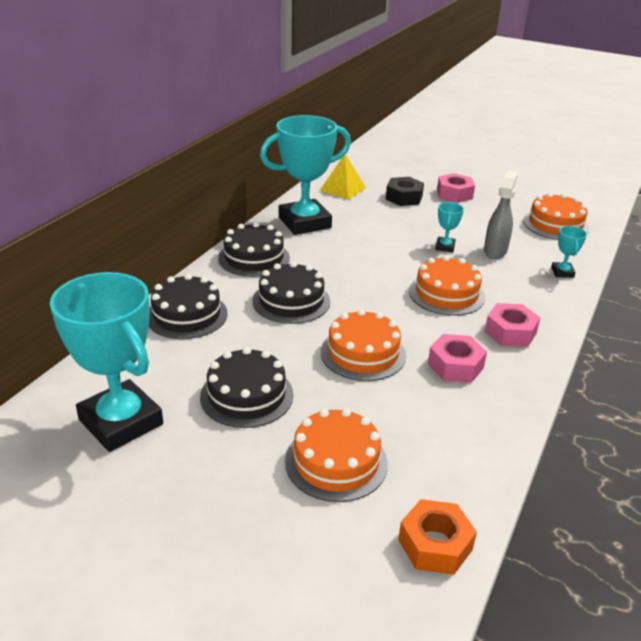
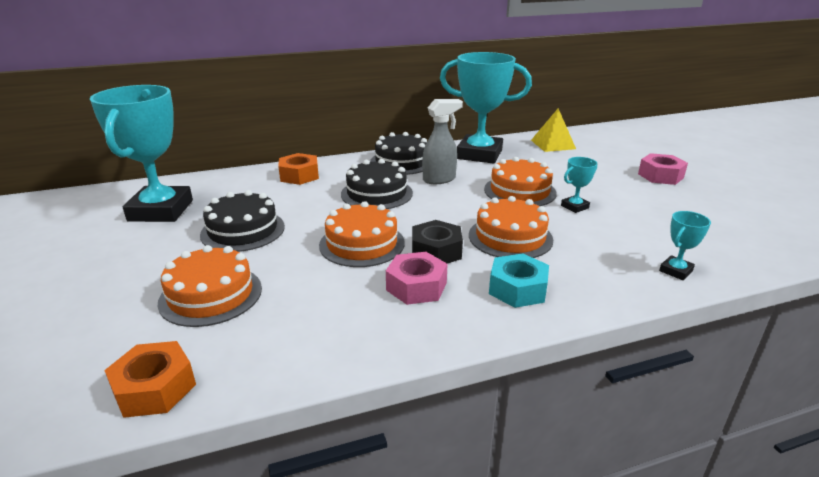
camera: 45 degrees right, 5 degrees down
(187, 315) = (299, 176): black cake -> orange nut
(404, 197) = (600, 164): black nut -> black nut (436, 251)
(495, 251) = (624, 227): grey spray bottle -> grey spray bottle (439, 179)
(510, 332) = (517, 289): pink nut -> turquoise nut
(555, 224) = (745, 232): orange cake -> orange cake (519, 191)

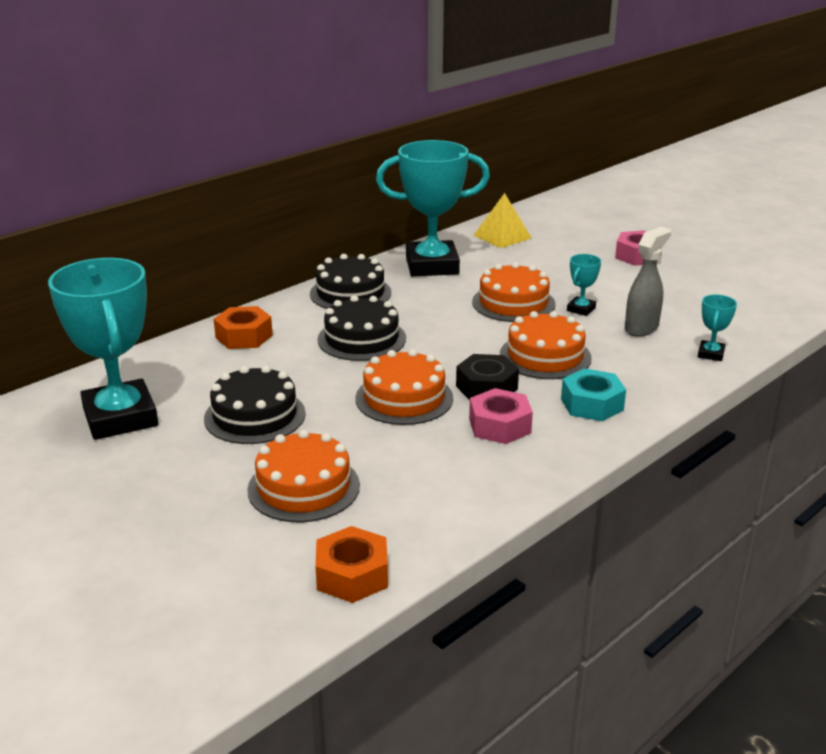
camera: 25 degrees left, 0 degrees up
(439, 179) = (416, 307): grey spray bottle -> grey spray bottle (642, 328)

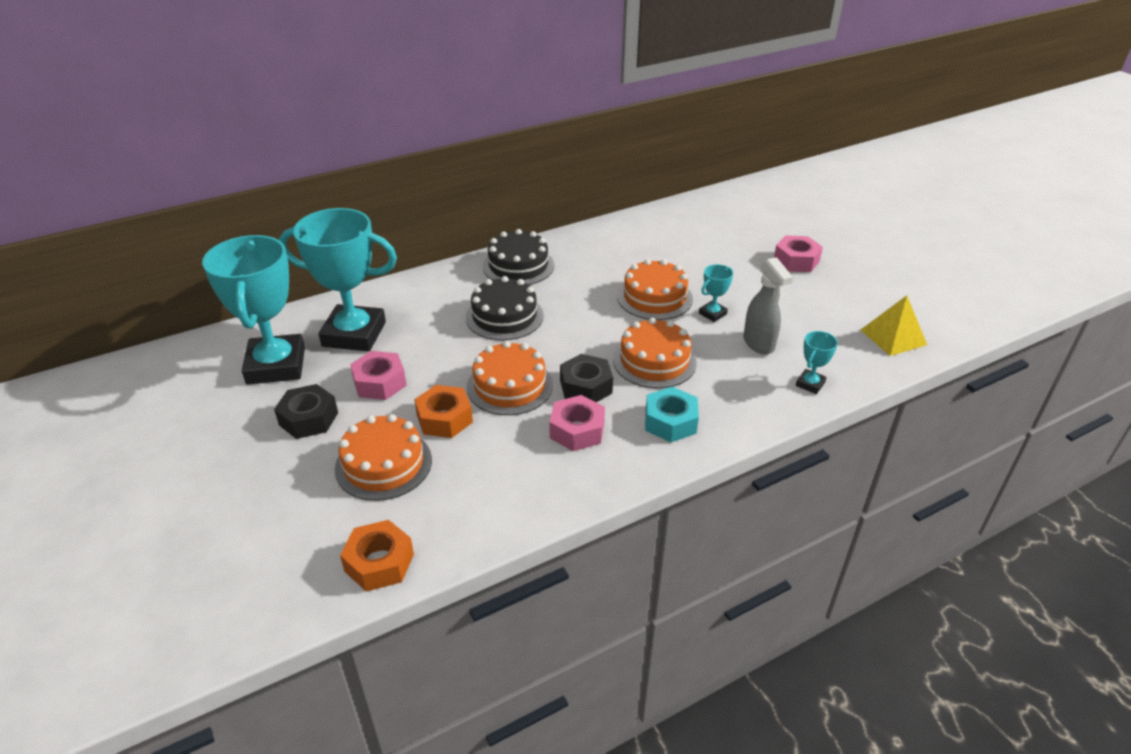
camera: 15 degrees right, 10 degrees up
(190, 460) = (308, 419): none -> black nut
(244, 336) = (409, 298): orange nut -> orange nut (444, 419)
(255, 416) = (380, 382): black cake -> pink nut
(432, 266) = (602, 246): turquoise trophy -> turquoise trophy (354, 334)
(502, 236) = (680, 222): yellow pyramid -> yellow pyramid (893, 337)
(642, 328) = (759, 344): grey spray bottle -> grey spray bottle turned 105 degrees clockwise

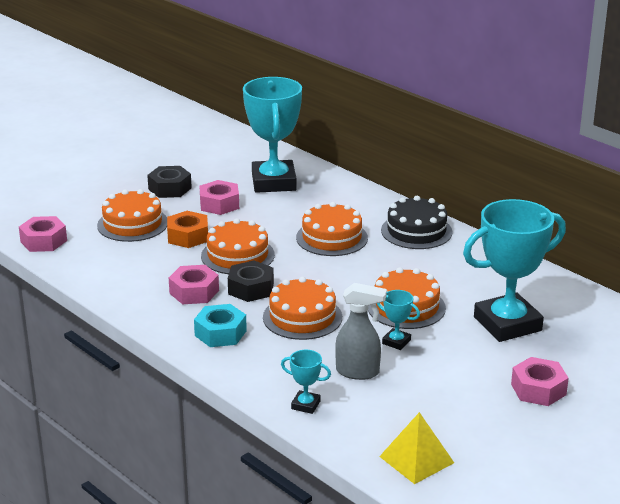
camera: 75 degrees right, 10 degrees down
(276, 365) = (222, 164): turquoise trophy -> turquoise trophy (507, 324)
(379, 563) = (43, 241): orange nut -> pink nut
(504, 316) = (332, 238): black cake -> orange cake
(759, 344) = (358, 372): grey spray bottle -> grey spray bottle turned 135 degrees counterclockwise

